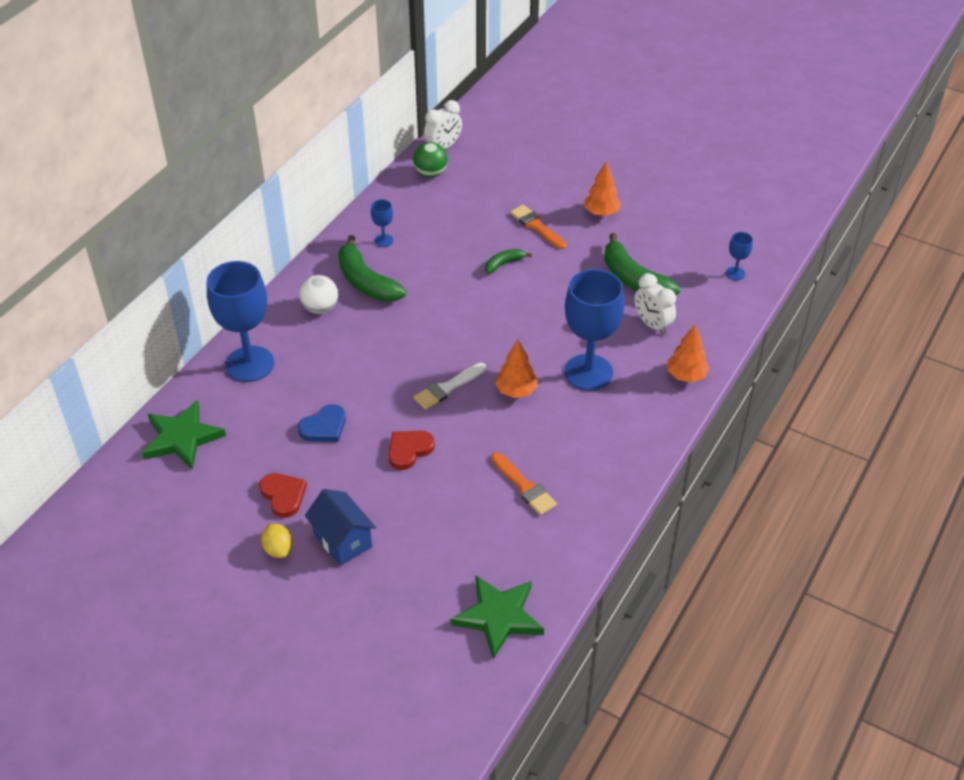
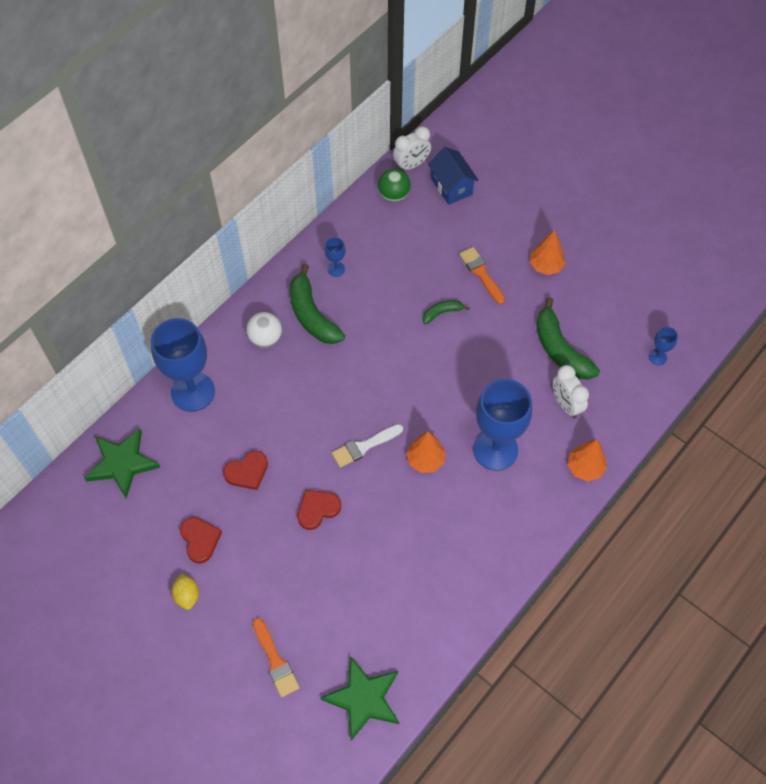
camera: 10 degrees right, 15 degrees up
(324, 427) = (247, 472): blue heart -> red heart
(342, 540) = (243, 595): blue house -> blue house (451, 187)
(524, 487) = (412, 566): orange brush -> orange brush (275, 661)

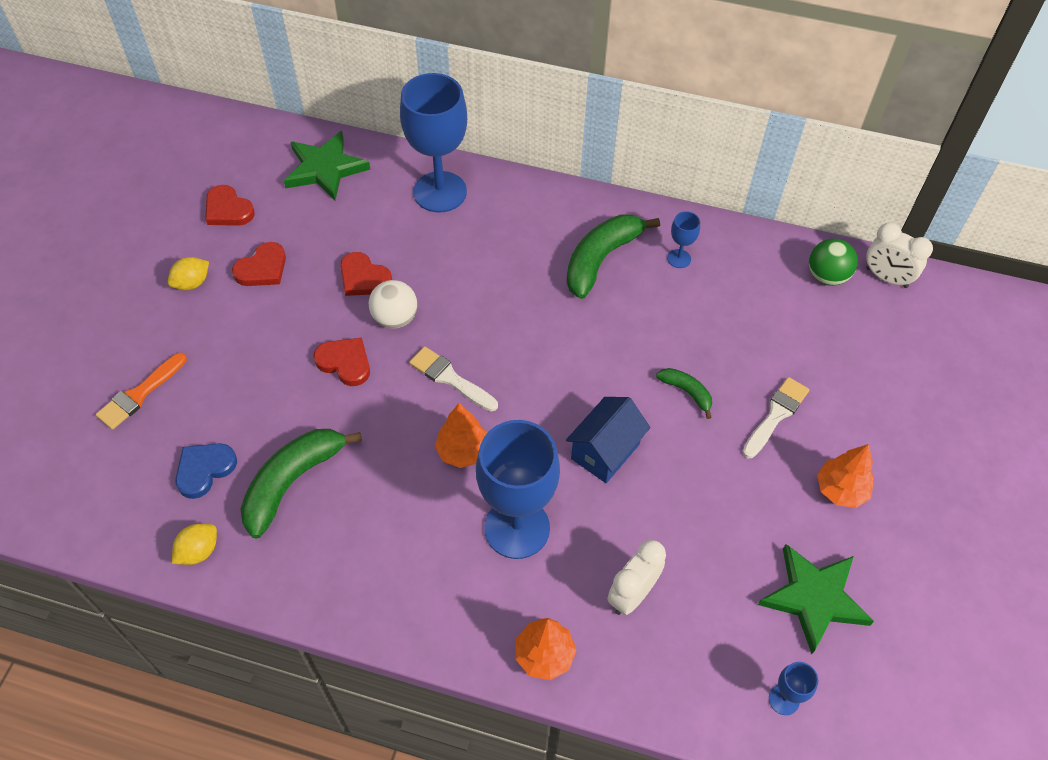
camera: 65 degrees right, 5 degrees down
(125, 548) = (228, 210): none -> red heart
(265, 338) = (543, 228): white ball -> white ball (395, 318)
(363, 698) = (117, 501): green star -> green star (814, 598)
(364, 631) = (204, 470): none -> blue heart
(428, 652) = (199, 551): none -> yellow lemon
(451, 187) = (886, 333): blue house -> blue house (605, 451)
(481, 273) = (776, 415): orange brush -> white brush
(560, 349) = (716, 556): green banana -> green banana (292, 482)

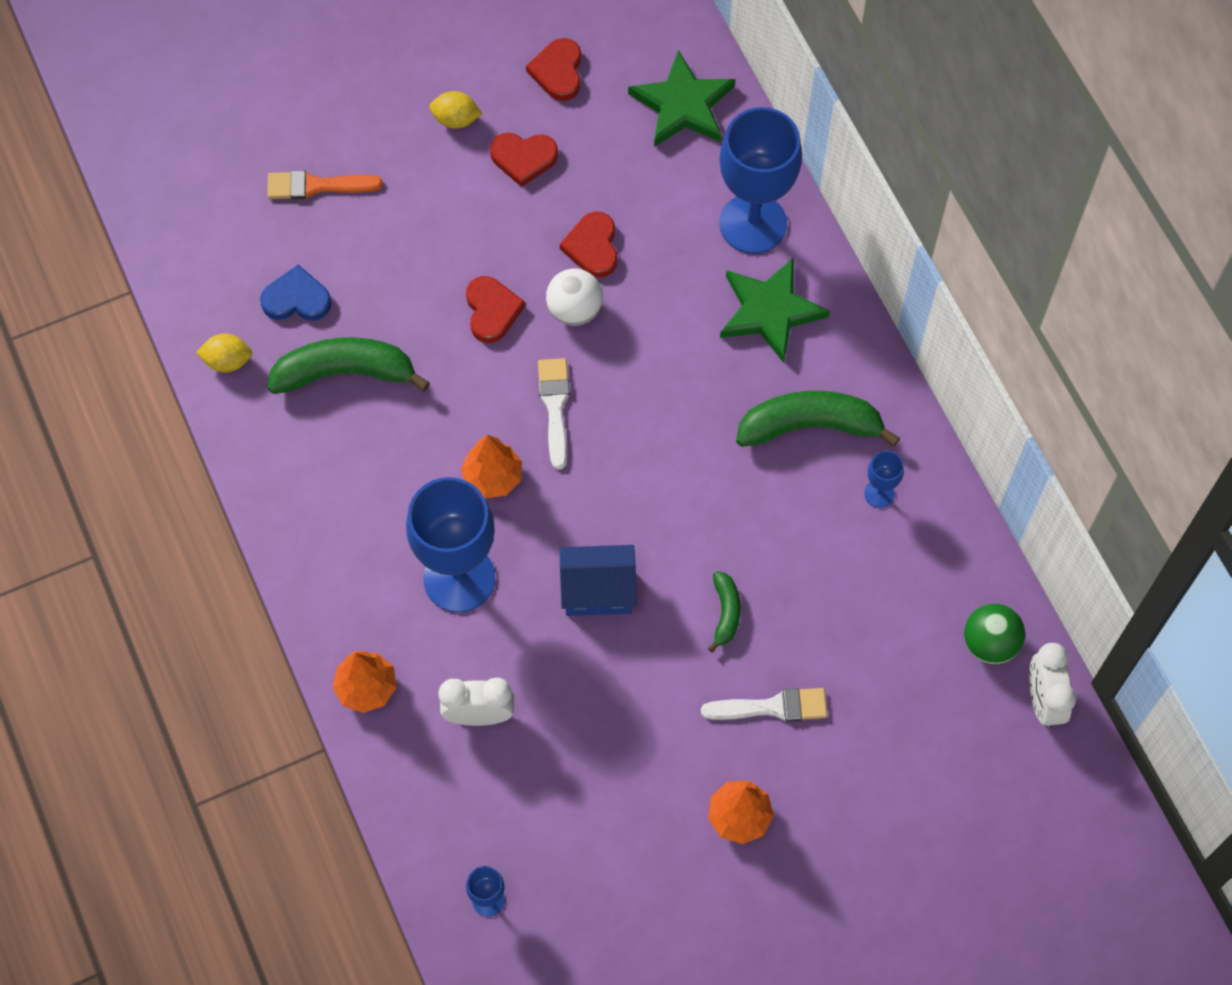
camera: 50 degrees right, 10 degrees up
(814, 598) = (606, 864): green star -> green star (770, 311)

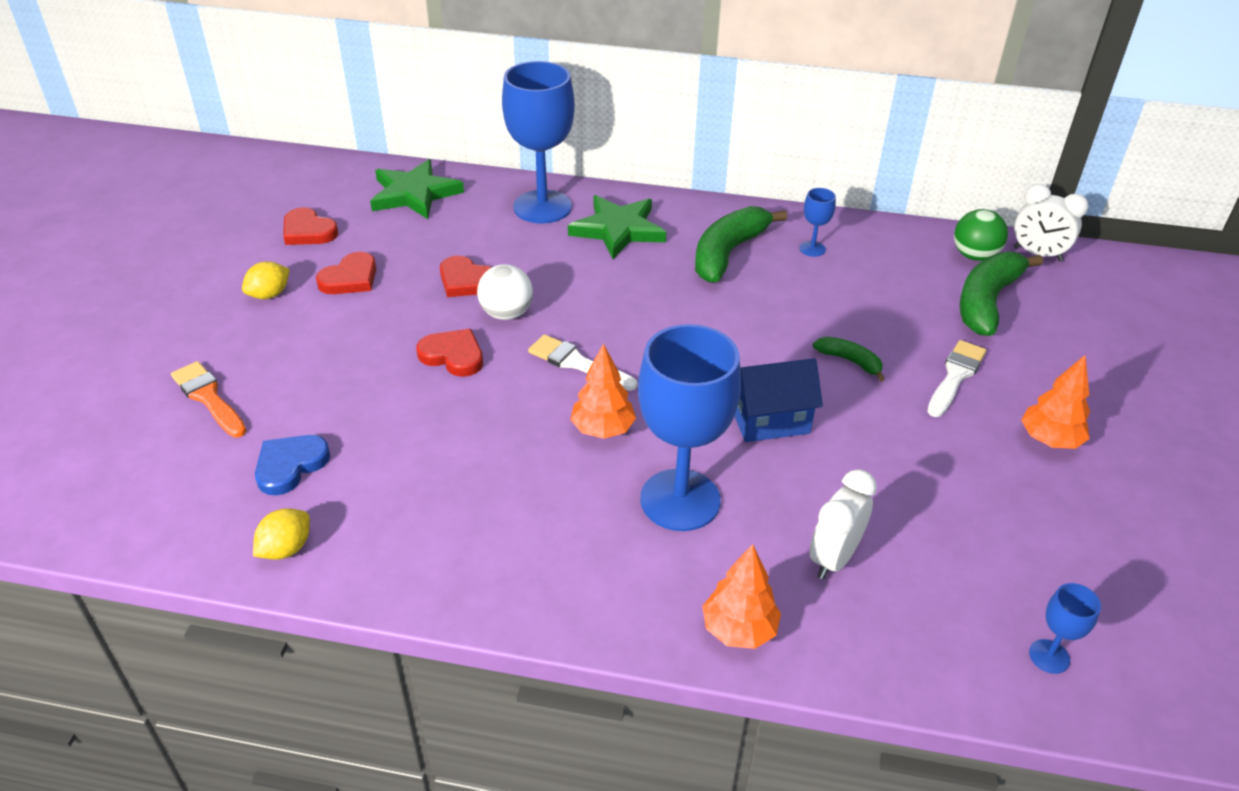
camera: 55 degrees left, 25 degrees down
(317, 186) = (208, 397): orange brush -> orange brush turned 105 degrees clockwise
(345, 373) = (400, 471): green banana -> green banana (987, 302)
(598, 591) = (770, 420): blue house -> blue house turned 45 degrees clockwise

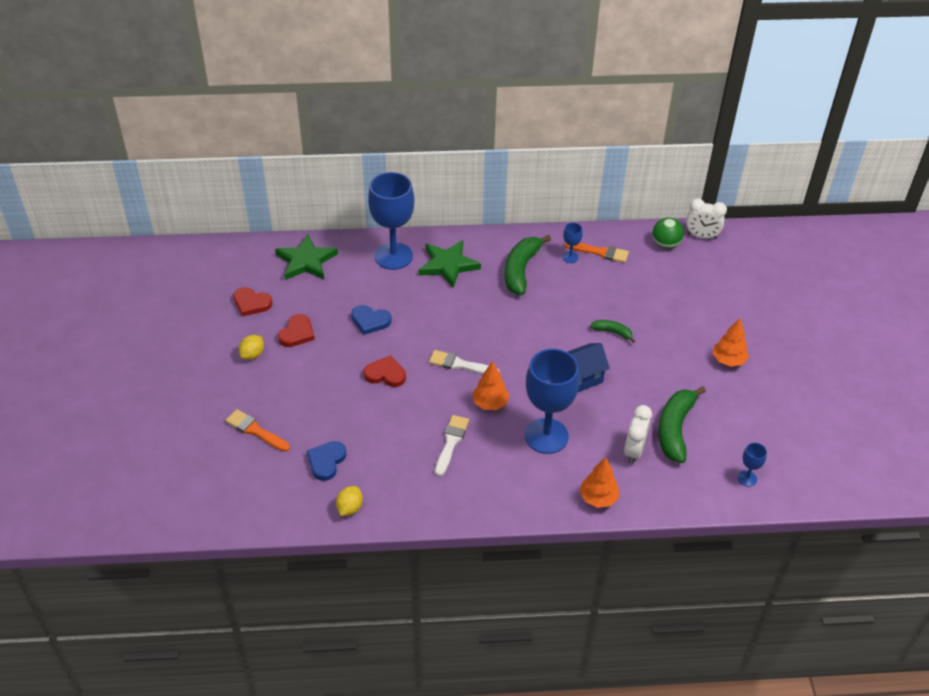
camera: 15 degrees left, 5 degrees up
(466, 281) = (370, 321): red heart -> blue heart
(506, 314) = (404, 339): white ball -> none
(862, 250) = (600, 252): none -> orange brush
(955, 376) = (672, 330): white brush -> white brush (451, 442)
(987, 302) = (679, 276): green banana -> green banana (675, 429)

